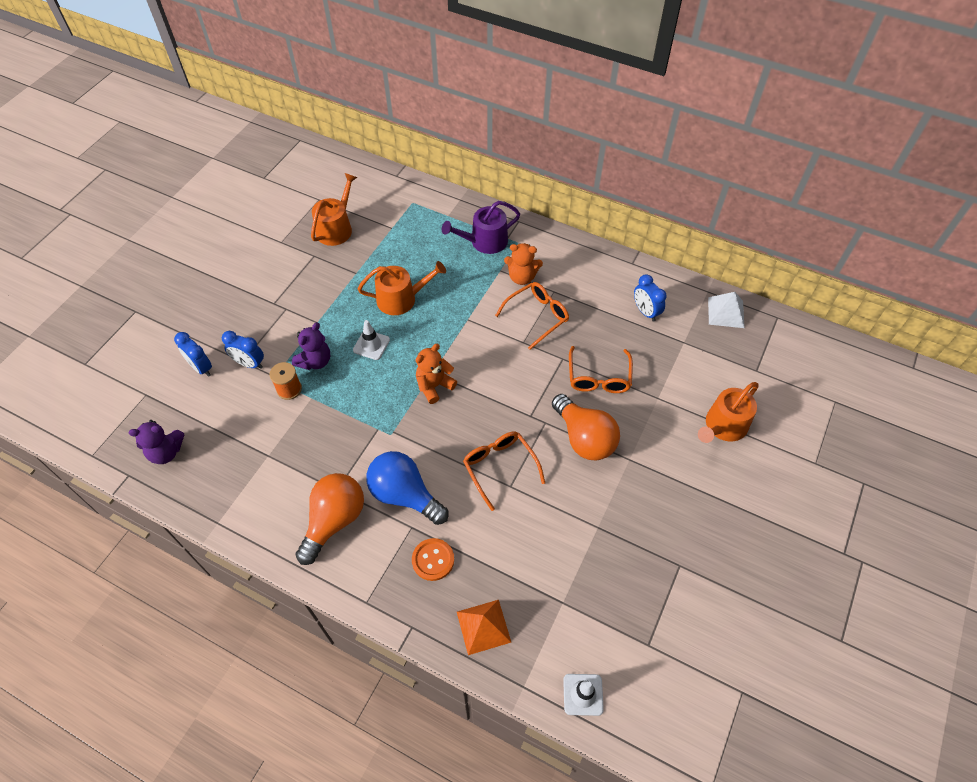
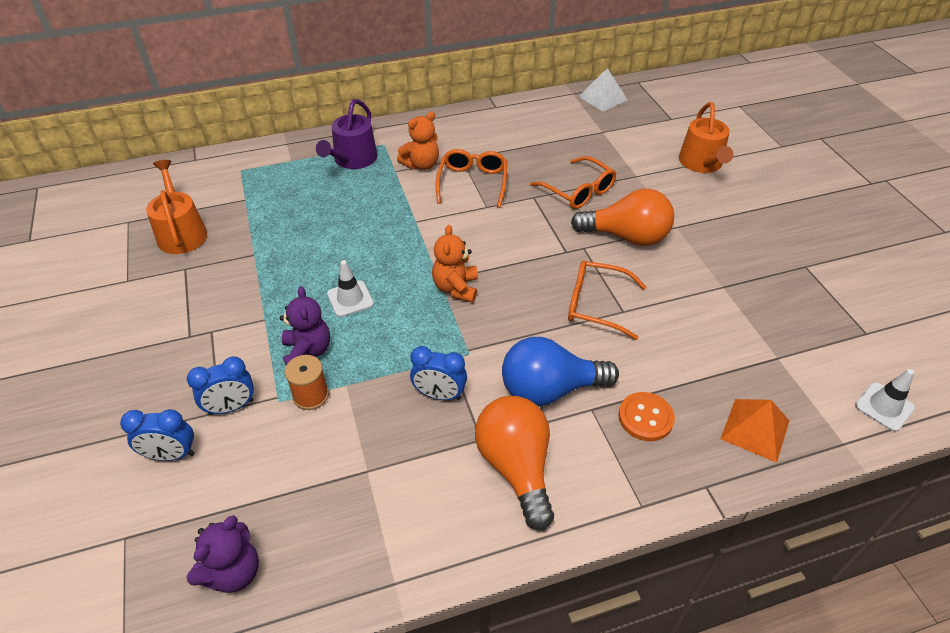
camera: 45 degrees left, 10 degrees down
(401, 299) = (331, 245): orange watering can -> none
(645, 312) = (549, 130): blue clock -> blue clock (439, 395)

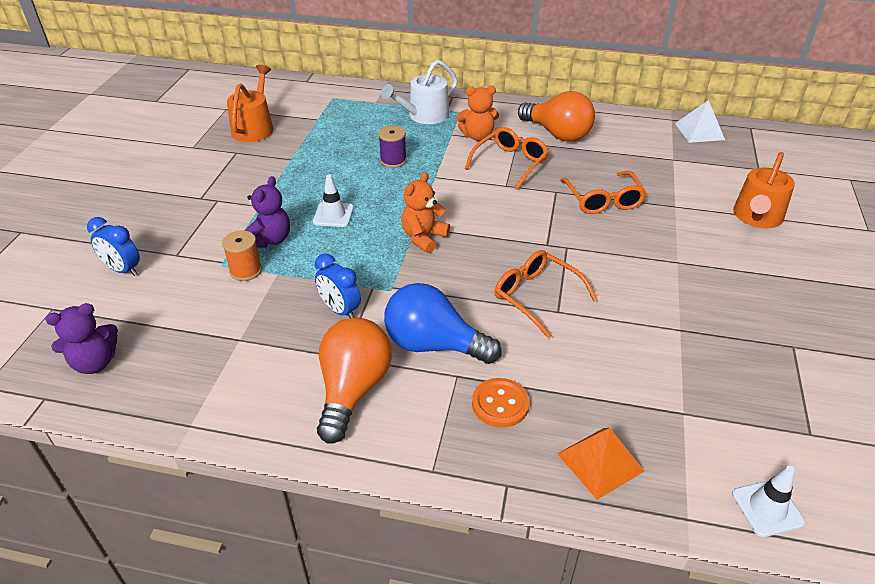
camera: 30 degrees right, 5 degrees down
(231, 407) = (186, 255): blue clock -> none
(353, 159) = (424, 115): purple watering can -> white watering can
(361, 218) = (393, 160): none -> purple spool
(626, 237) = (617, 253): orange light bulb -> orange light bulb (557, 134)

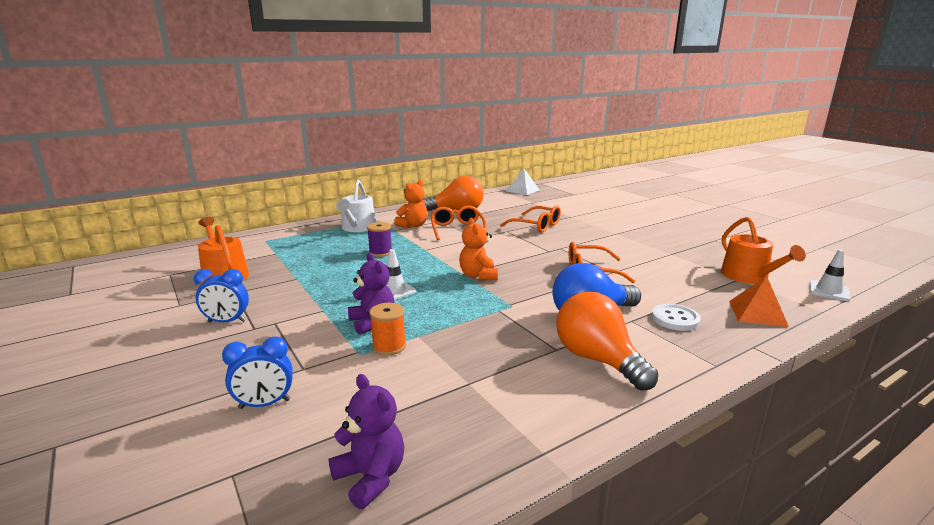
camera: 45 degrees left, 20 degrees down
(95, 362) = (371, 477): purple teddy bear -> purple teddy bear turned 60 degrees counterclockwise
(340, 310) = (503, 330): blue clock -> blue clock (227, 321)
(500, 404) = (675, 319): orange button -> white button
(757, 217) = (609, 208): orange watering can -> orange watering can (748, 277)

